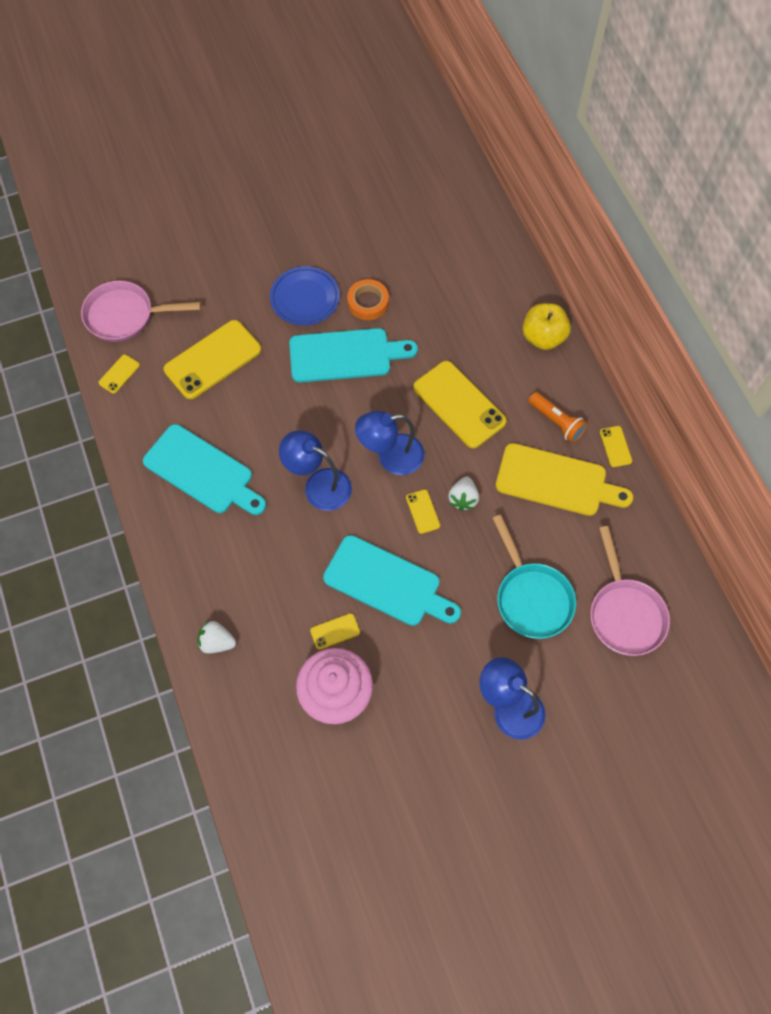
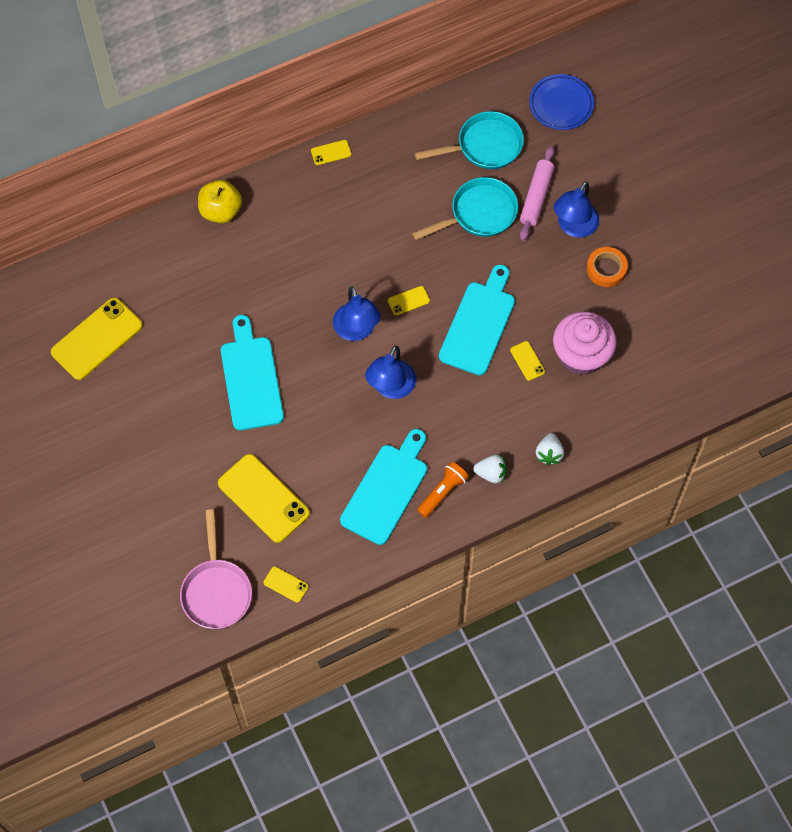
camera: 95 degrees left, 0 degrees up
(305, 298) = (187, 422): blue plate -> blue plate (561, 104)
(368, 302) = (189, 364): orange tape -> orange tape (606, 269)
(459, 404) = (298, 277): yellow phone -> yellow phone (97, 339)
(463, 499) = (393, 269): white strawberry -> white strawberry (491, 473)
(552, 667) = (536, 197): none -> pink rolling pin
(556, 481) = (369, 197): yellow cutting board -> none
(557, 422) = (310, 198): orange flashlight -> orange flashlight (442, 492)
(624, 613) = (484, 146): pink pan -> turquoise pan

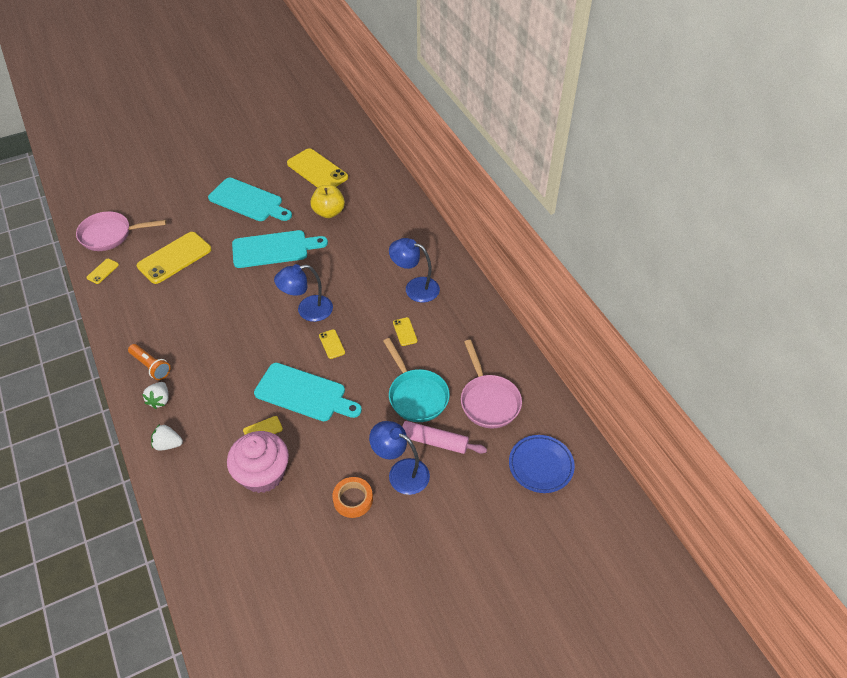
camera: 90 degrees right, 15 degrees down
(221, 211) = (419, 229): yellow apple -> yellow apple (329, 212)
(331, 152) = (475, 292): yellow phone -> yellow phone (405, 331)
(386, 490) = (163, 329): turquoise cutting board -> turquoise cutting board (248, 201)
(391, 388) = (252, 332): blue lamp -> blue lamp (415, 287)
(484, 146) = (488, 401): turquoise pan -> pink pan

